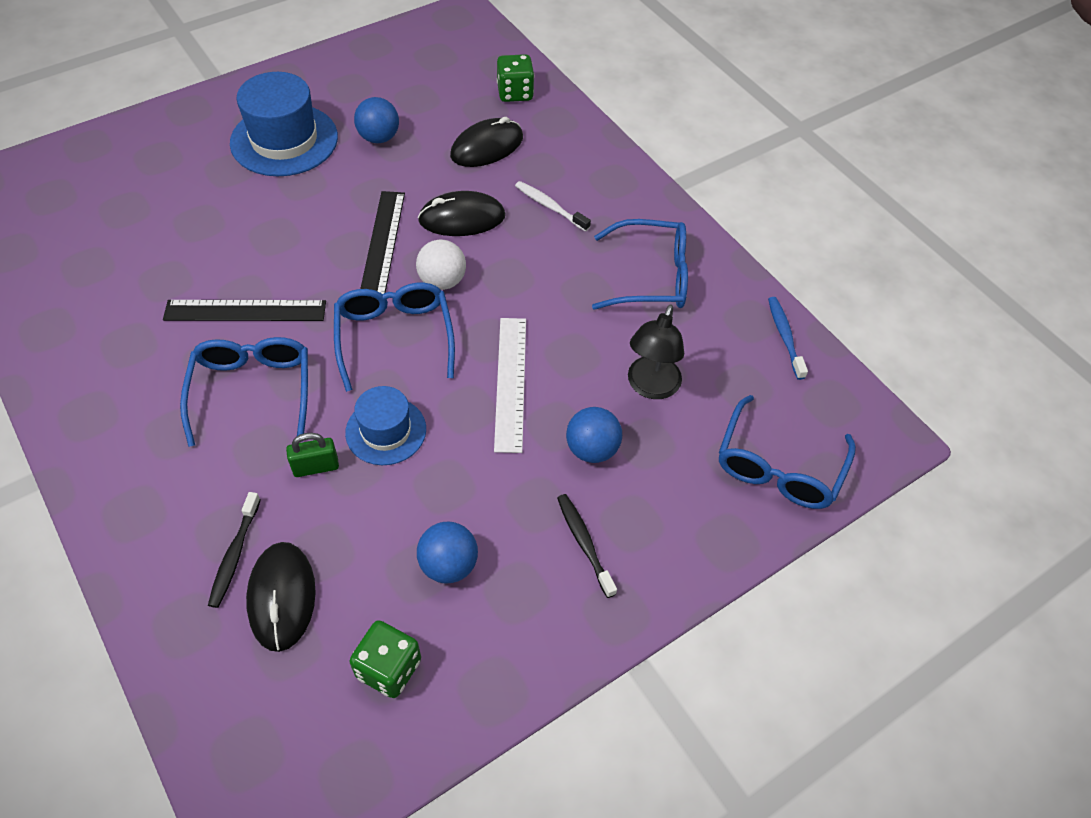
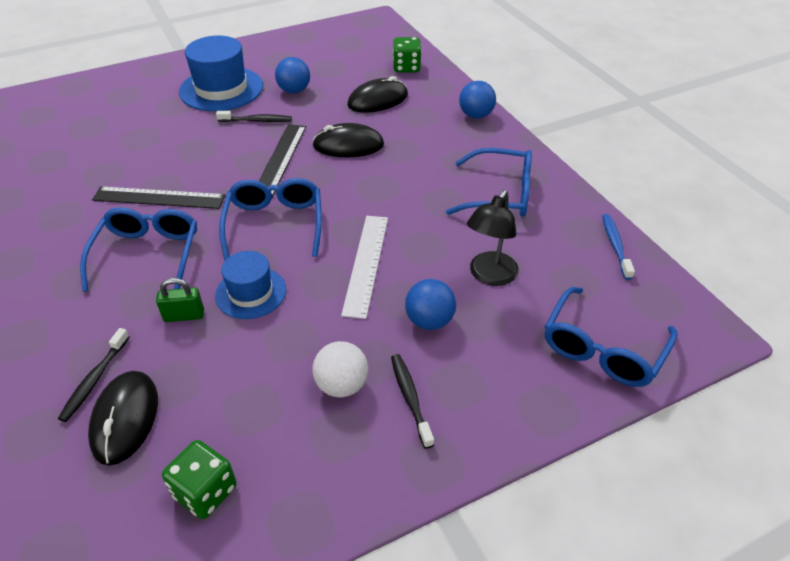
camera: 10 degrees right, 10 degrees down
(341, 187) = (257, 121): none -> black toothbrush
(442, 281) = (323, 187): white ball -> white ball (341, 385)
(448, 565) = (281, 405): blue ball -> blue ball (476, 115)
(550, 206) = (421, 141): white toothbrush -> none

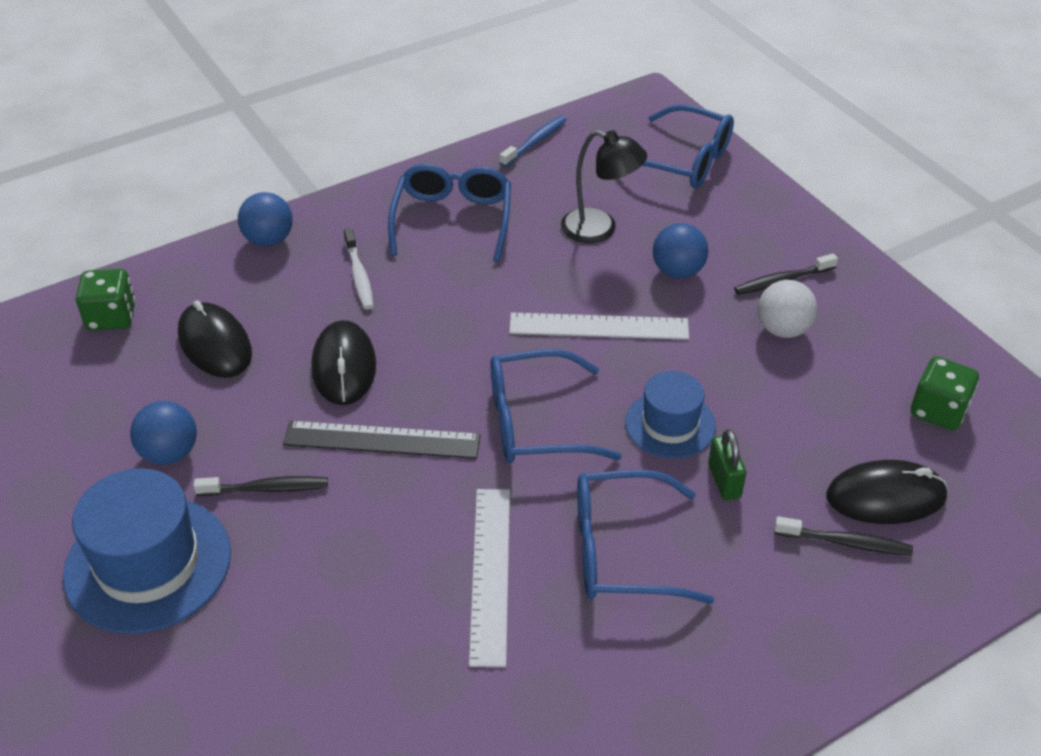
camera: 95 degrees left, 0 degrees up
(159, 198) = (490, 573): black ruler -> white ruler
(257, 121) = (266, 489): black toothbrush -> black toothbrush turned 90 degrees clockwise
(436, 151) = (359, 276): none -> white toothbrush
(615, 245) = (535, 142): blue toothbrush -> blue toothbrush turned 135 degrees clockwise

